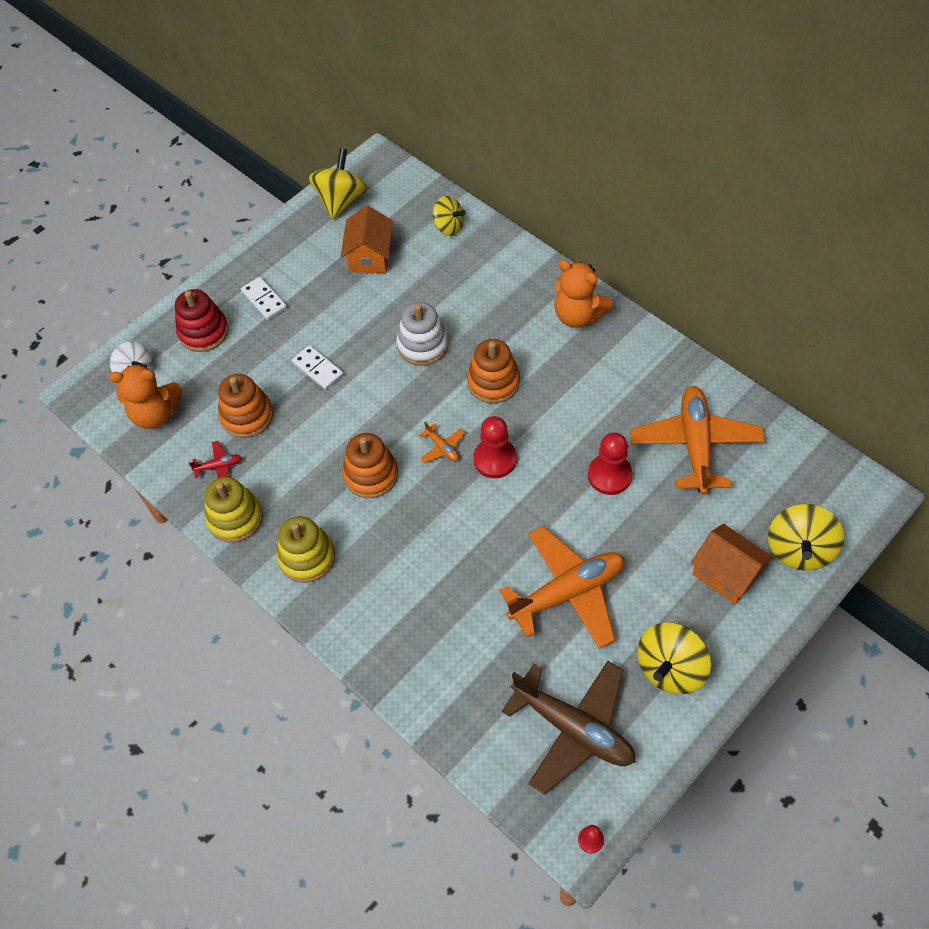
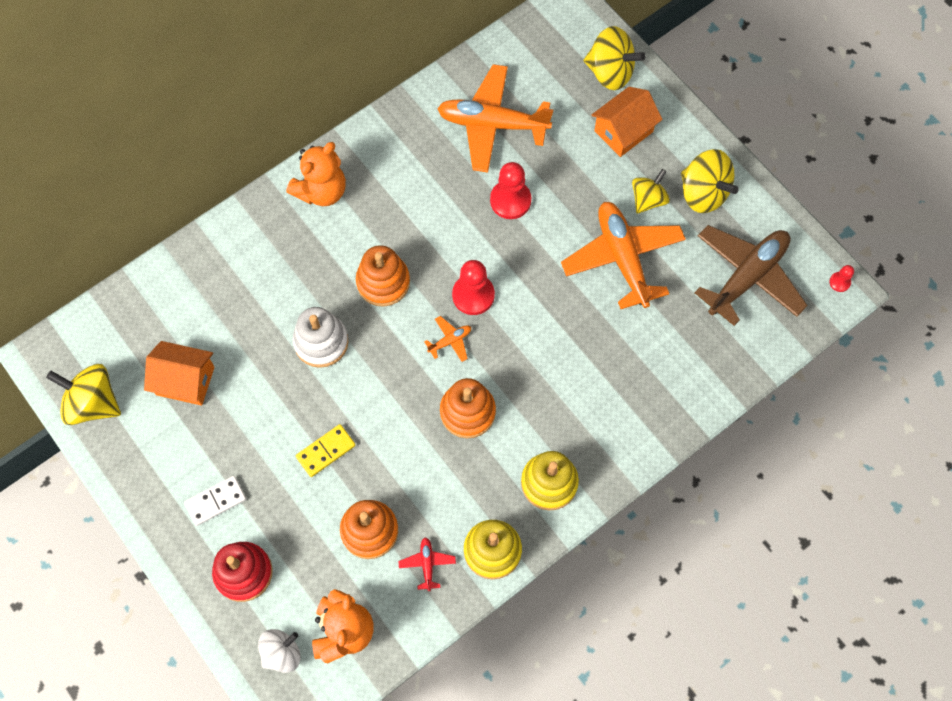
camera: 85 degrees left, 10 degrees up
(318, 369) = (326, 451): white domino -> yellow domino
(449, 227) = (168, 294): yellow spinning top -> yellow spinning top (648, 199)

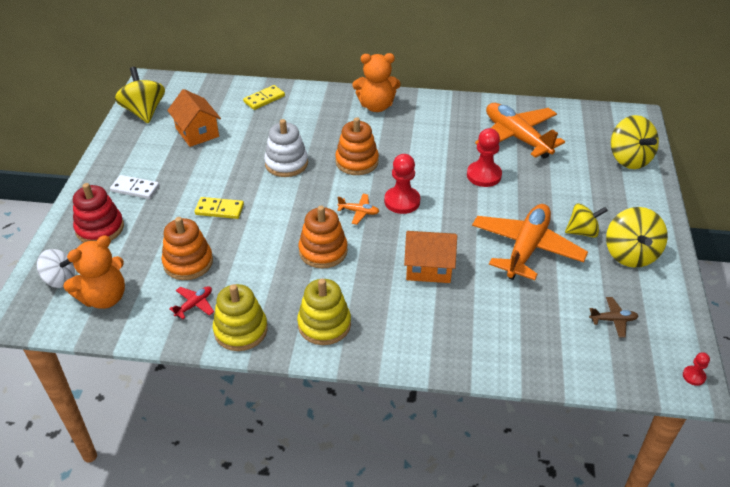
camera: 45 degrees right, 25 degrees down
(198, 277) = (264, 99): none -> yellow domino
(623, 131) = (605, 190): orange house -> orange house (428, 267)
(747, 277) = (613, 320): brown plane -> brown plane, size x0.41

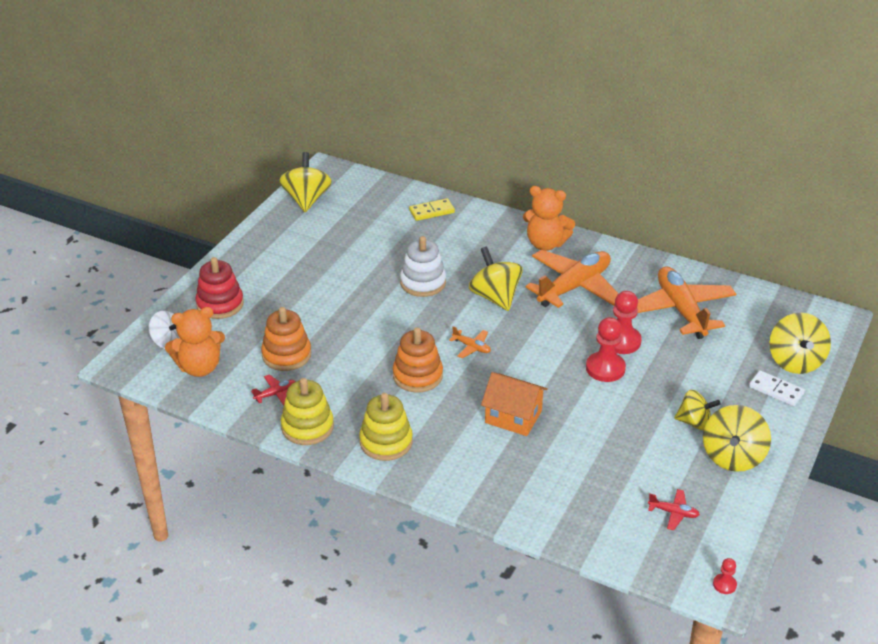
camera: 20 degrees right, 5 degrees down
(135, 189) = (267, 274): white domino -> white domino (776, 390)
(197, 132) = (349, 232): orange house -> none
(219, 209) = (337, 313): yellow domino -> none
(357, 162) = (495, 297): orange stacking toy -> yellow spinning top
(402, 201) = (521, 347): red pawn -> red pawn (605, 368)
(526, 248) = (624, 423): orange plane -> orange plane (574, 287)
(613, 320) = (673, 513): brown plane -> red plane

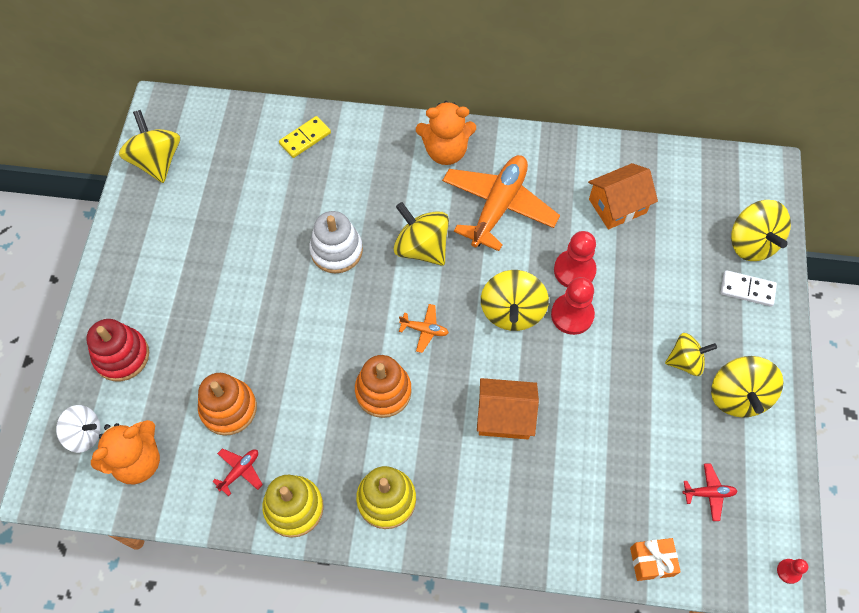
camera: 20 degrees left, 25 degrees up
(553, 354) = (512, 311): none -> yellow spinning top
(598, 543) = (652, 561): none -> orange gift
(681, 310) = (617, 206): orange plane -> orange house

